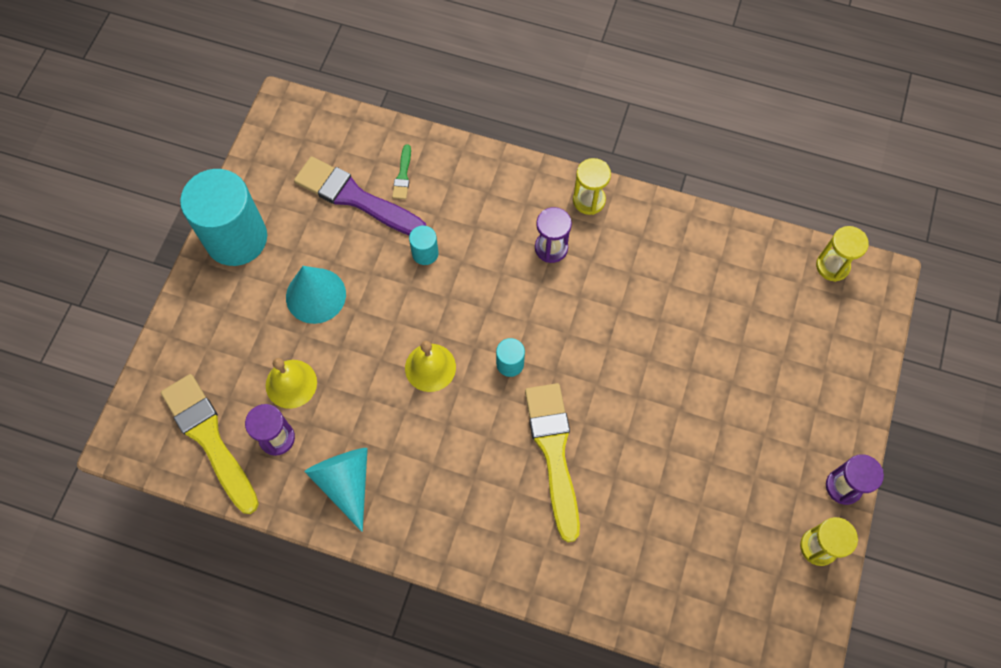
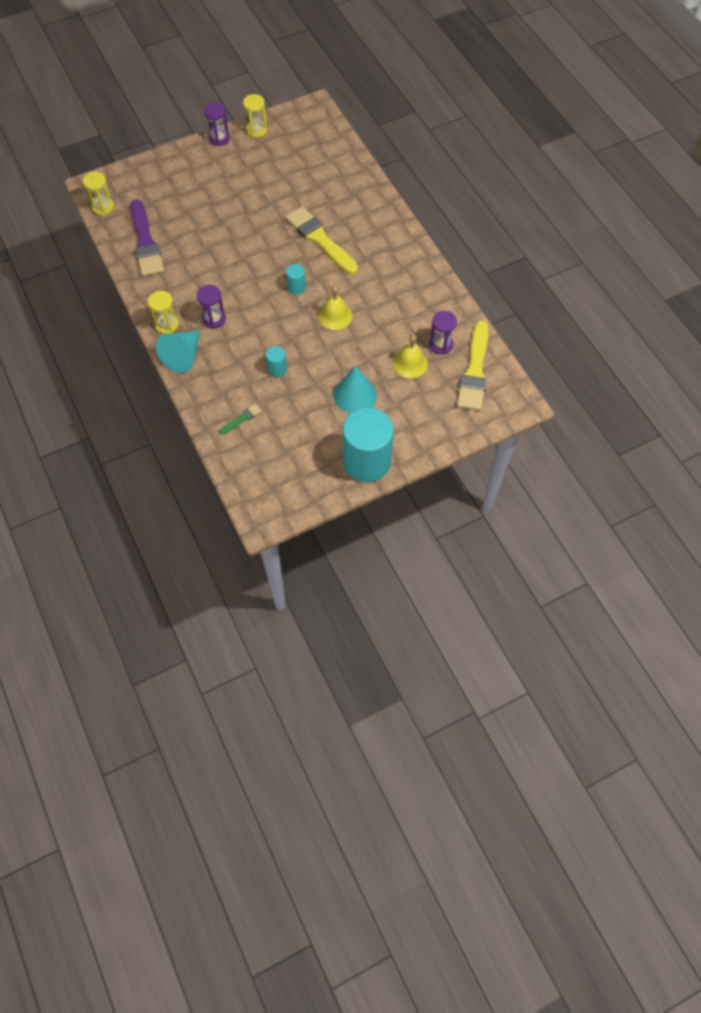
camera: 135 degrees left, 5 degrees down
(346, 482) = (426, 301): turquoise cone -> turquoise cone (183, 356)
(355, 198) = (280, 428): purple brush -> purple brush (145, 242)
(554, 452) = (320, 239): yellow brush -> yellow brush turned 105 degrees clockwise

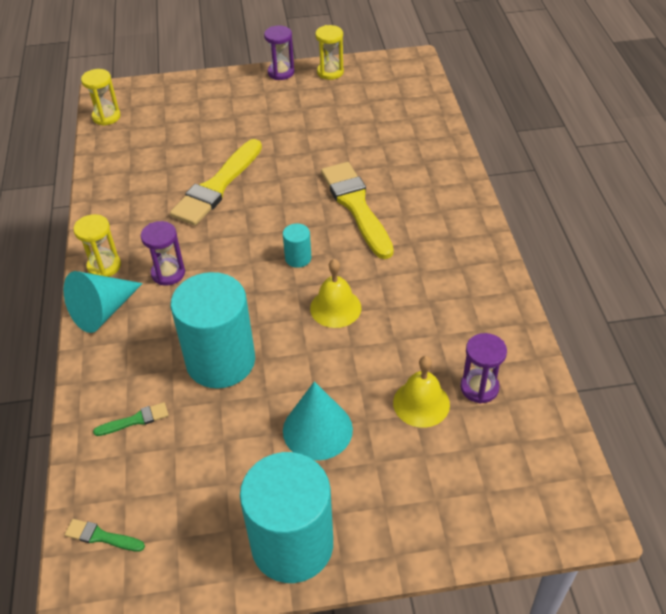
camera: 20 degrees right, 15 degrees down
(145, 242) = (133, 164): purple brush -> none
(256, 488) = (101, 536): none -> green brush
(277, 369) = (220, 361): turquoise cylinder -> turquoise cylinder, size x2.37
(474, 371) = (521, 442): yellow brush -> yellow brush (217, 186)

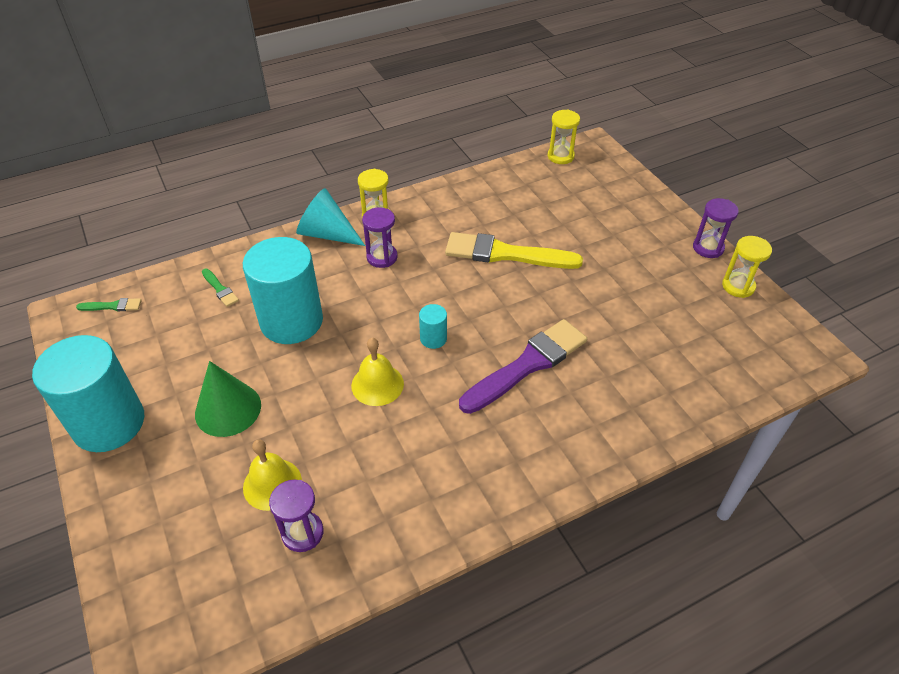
camera: 70 degrees right, 0 degrees up
(101, 536) = (113, 306): green brush -> green brush turned 90 degrees clockwise
(317, 429) = (228, 409): turquoise cone -> green cone
(356, 206) = (527, 365): yellow brush -> purple brush

